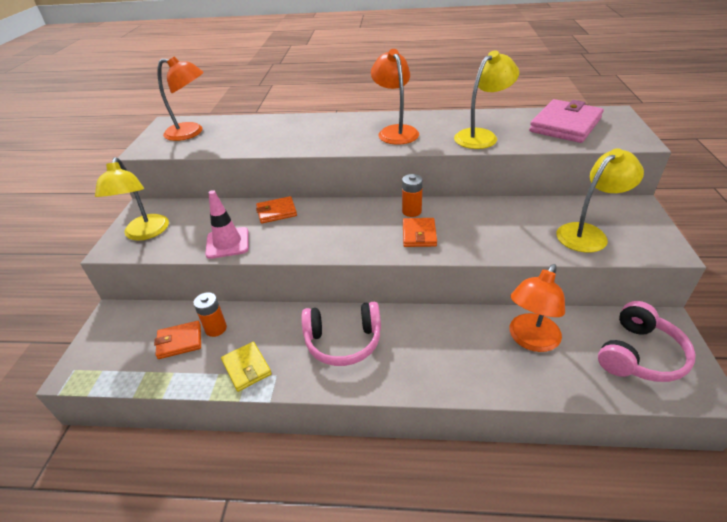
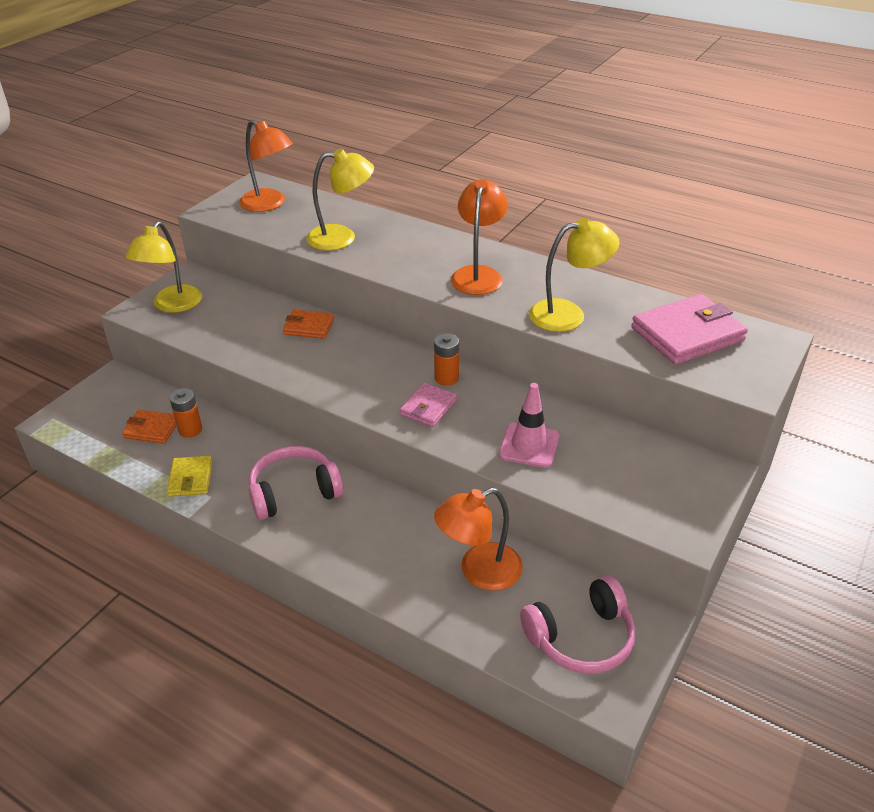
camera: 25 degrees right, 0 degrees up
(227, 243) = (237, 344): pink traffic cone -> pink traffic cone (529, 445)
(343, 341) = (294, 492): pink headphones -> pink headphones turned 135 degrees clockwise
(419, 234) = (428, 407): orange wallet -> pink wallet
(588, 233) = (615, 479): yellow lamp -> yellow lamp (342, 237)

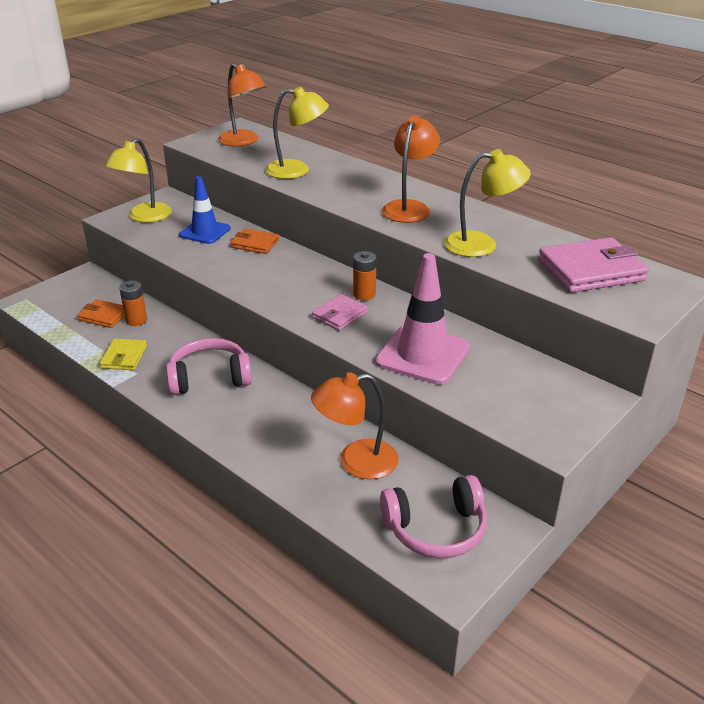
camera: 10 degrees right, 5 degrees down
(248, 317) = (205, 232): none -> blue traffic cone
(529, 445) = (422, 355): pink traffic cone -> pink traffic cone, size x1.52

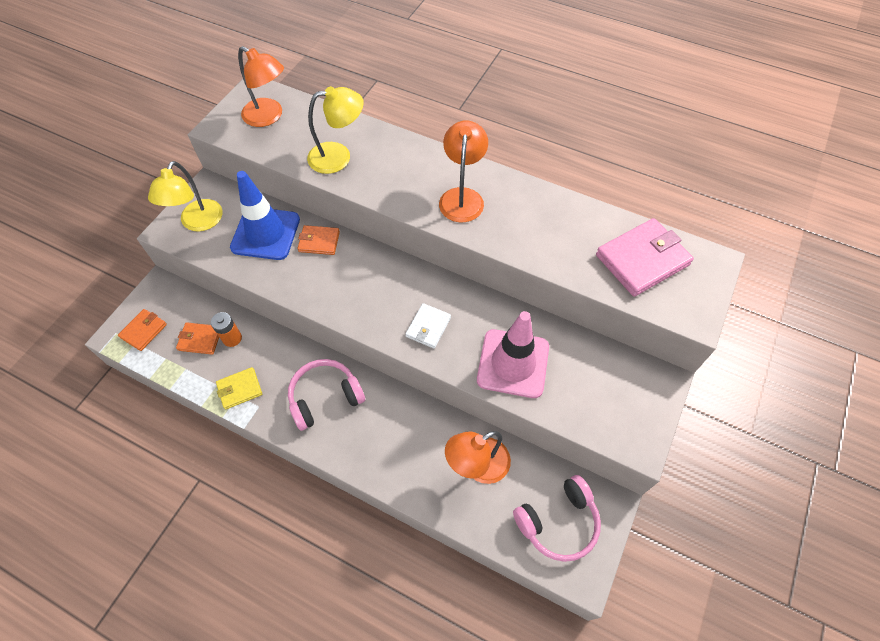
camera: 15 degrees left, 25 degrees up
(53, 302) = (144, 331): none -> orange wallet
(124, 357) = (240, 389): yellow wallet -> yellow wallet turned 75 degrees clockwise
(205, 232) = (265, 233): blue traffic cone -> blue traffic cone, size x1.52
(340, 315) = (428, 327): pink wallet -> white wallet
(364, 294) = (440, 293): orange battery -> none
(481, 244) = (542, 241): yellow lamp -> none

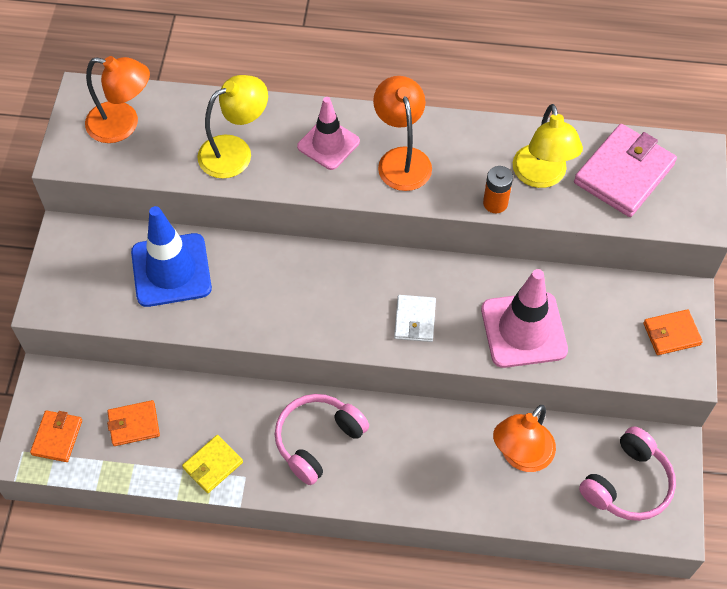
camera: 20 degrees left, 0 degrees up
(198, 223) = (79, 282): yellow lamp -> yellow lamp (541, 176)
(232, 338) = (173, 410): orange battery -> orange battery (495, 203)
(319, 242) = (241, 260): orange wallet -> orange wallet (671, 334)
(410, 170) = (328, 144): none -> pink traffic cone

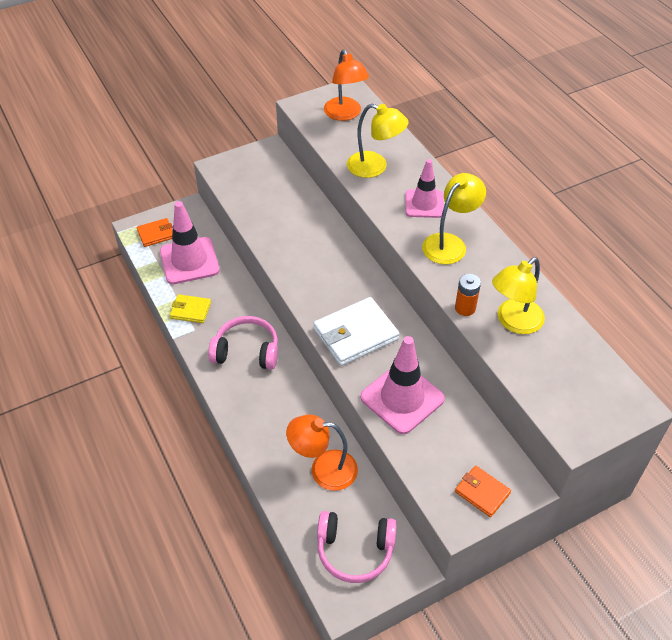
camera: 55 degrees right, 10 degrees down
(134, 424) = (189, 261): orange wallet -> pink traffic cone
(171, 270) = (286, 203): blue traffic cone -> none
(401, 159) = (450, 243): orange lamp -> yellow lamp
(414, 320) = (355, 334): white wallet -> white wallet, size x1.79
(624, 174) = (567, 368): pink wallet -> none

